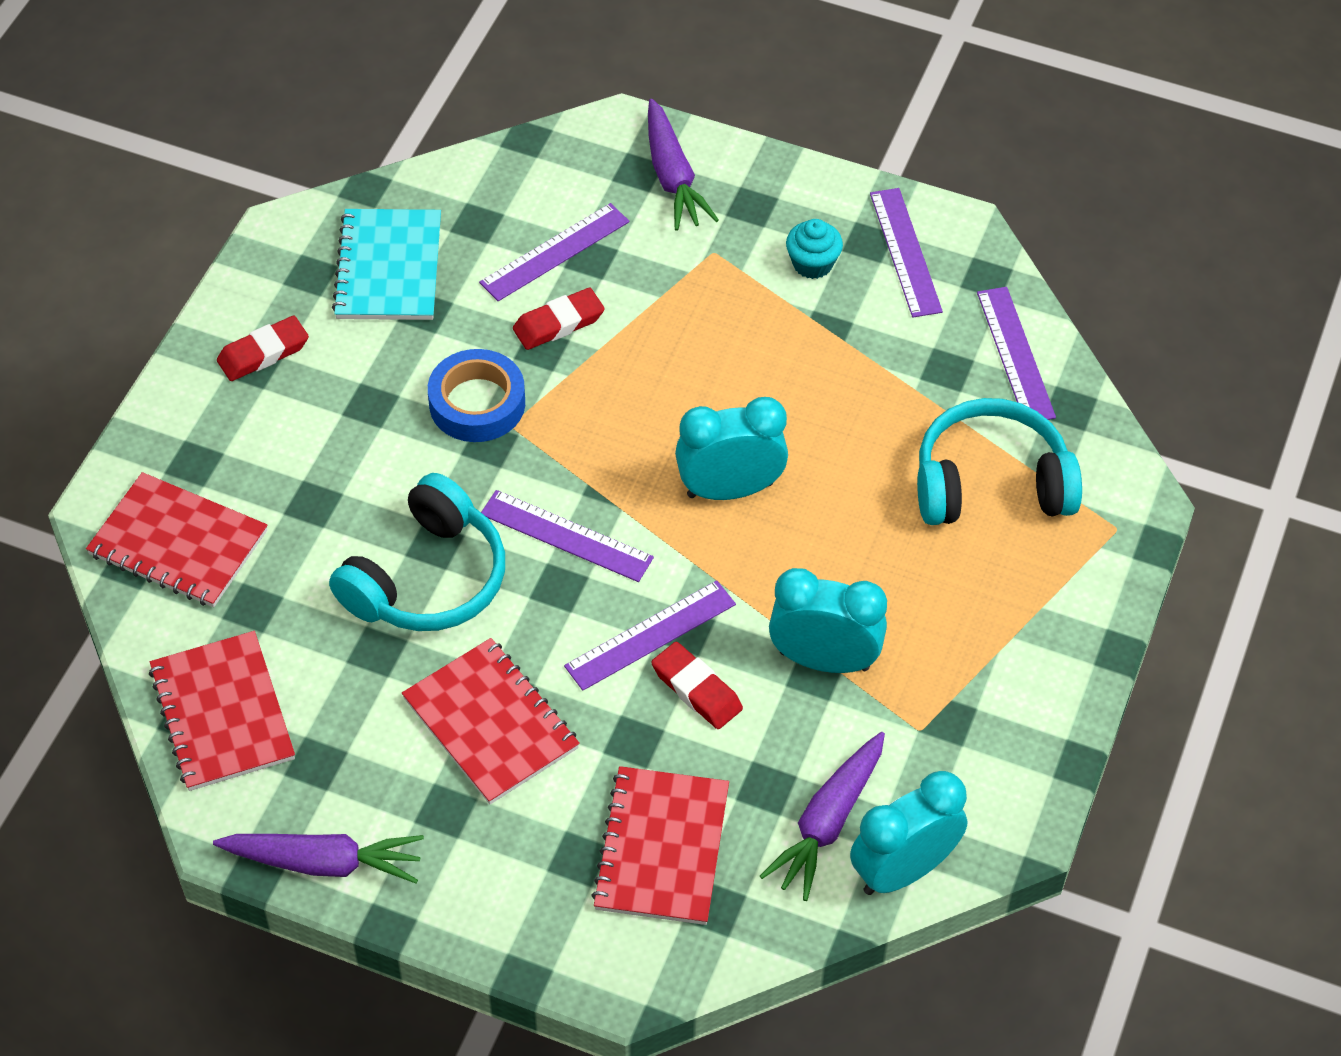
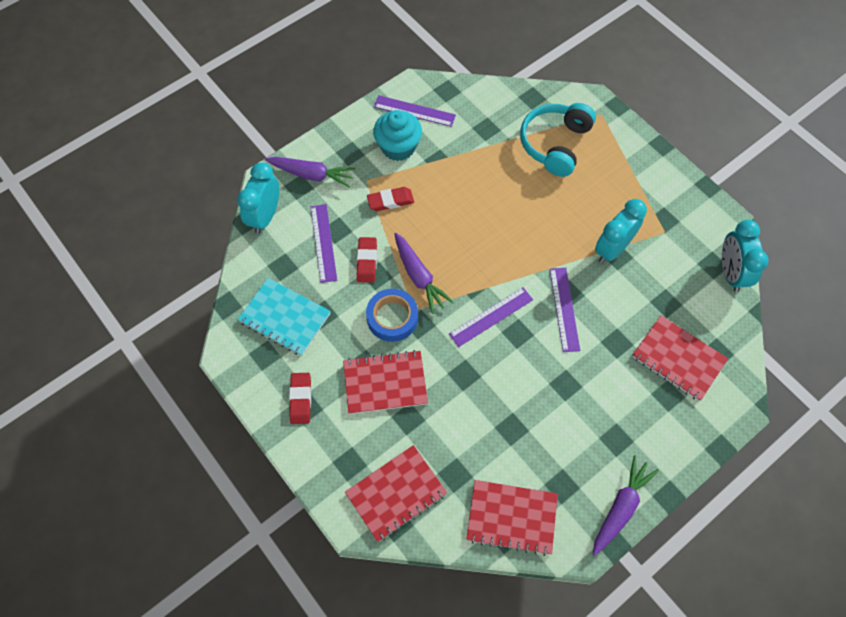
camera: 60 degrees left, 10 degrees up
(427, 579) = (482, 387): turquoise headphones -> none
(491, 723) = (578, 398): red notebook -> red notebook (385, 383)
(696, 689) = (602, 305): red eraser -> red eraser (390, 201)
(730, 489) = (502, 239): turquoise clock -> turquoise clock (265, 216)
(812, 263) = (398, 147): turquoise cupcake -> turquoise cupcake, size x1.68
(828, 822) = (694, 288): purple carrot -> purple carrot (419, 276)
(1015, 354) = (494, 101): purple ruler -> none

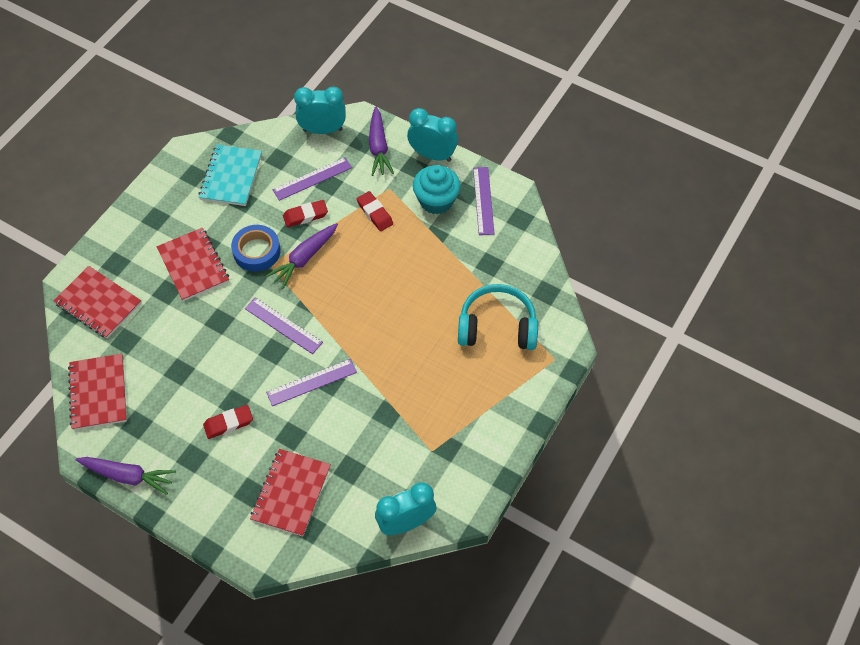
camera: 70 degrees right, 5 degrees down
(300, 399) = (161, 212): red eraser -> red eraser (228, 423)
(612, 249) = (393, 407): turquoise clock -> turquoise clock (432, 155)

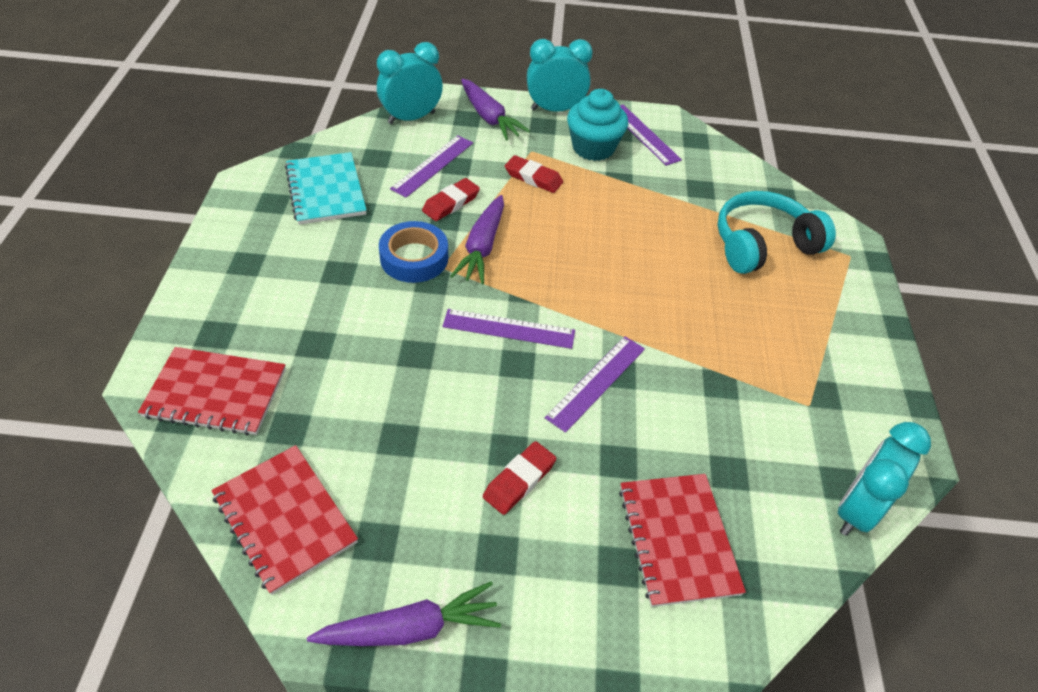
camera: 30 degrees left, 10 degrees down
(193, 265) = (336, 300): red notebook -> none

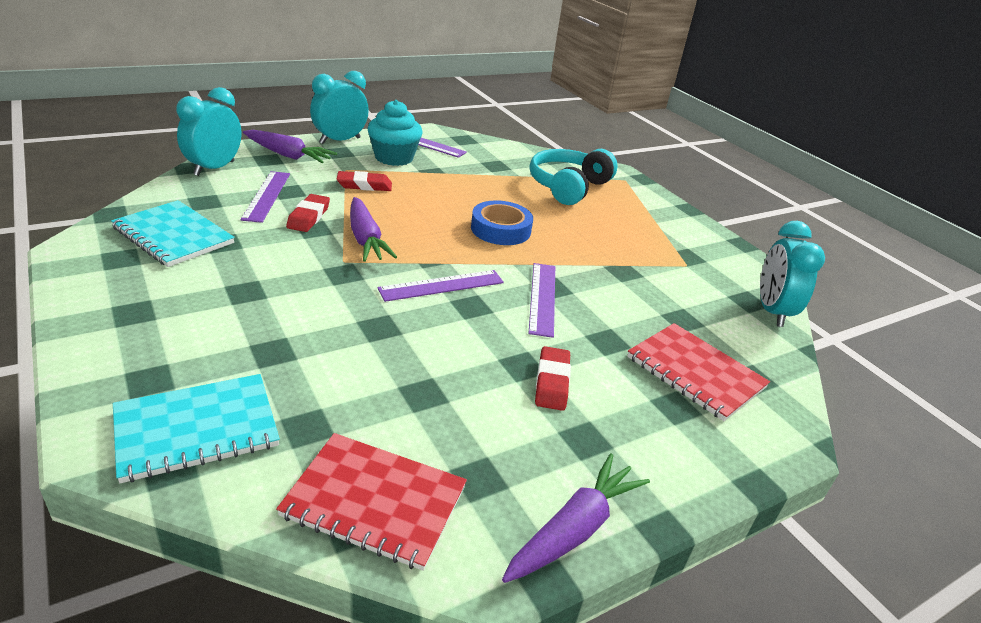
camera: 35 degrees left, 15 degrees down
(215, 393) = (196, 429): red notebook -> turquoise notebook
(414, 258) = (311, 262): blue tape -> blue tape (500, 229)

